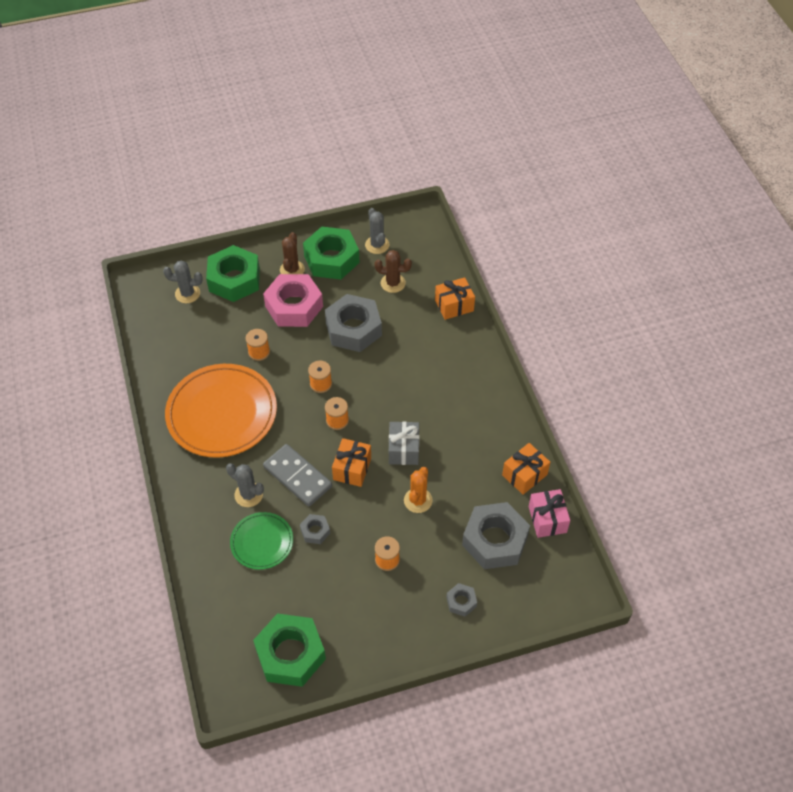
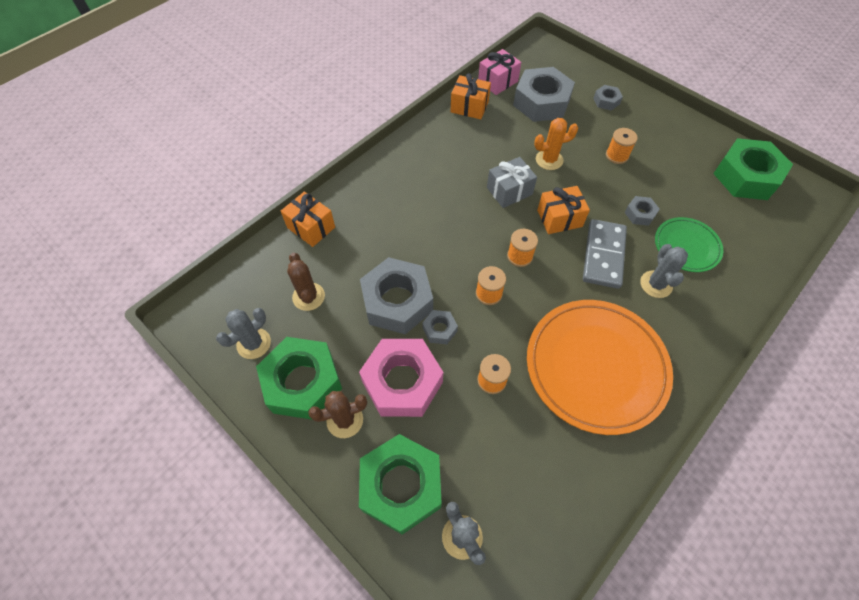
camera: 120 degrees left, 5 degrees up
(315, 342) = (439, 329): none -> grey nut

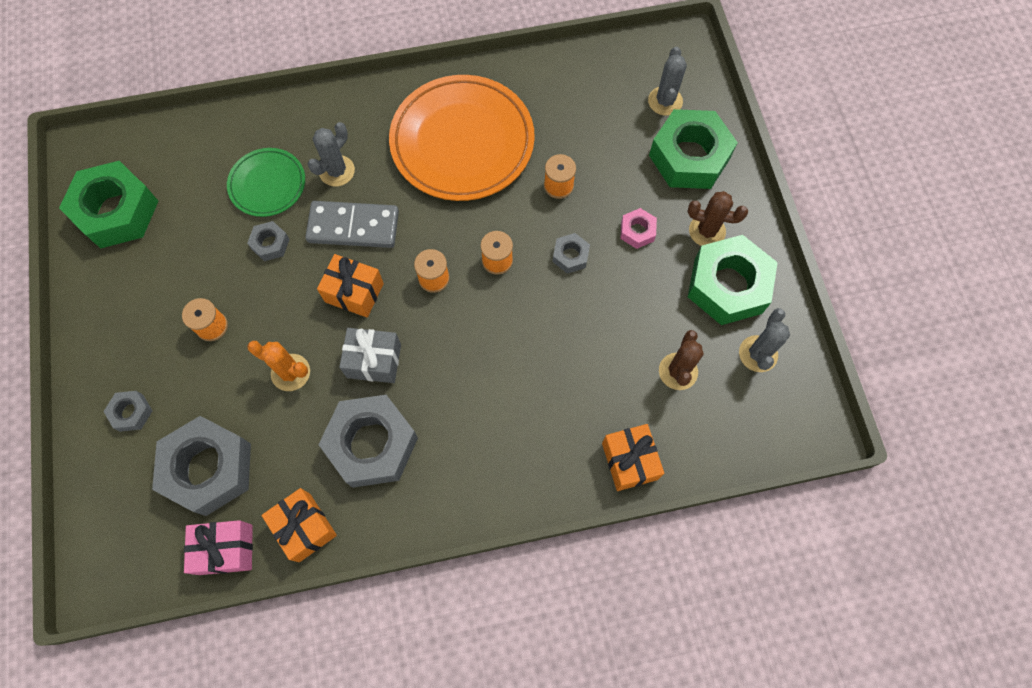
camera: 145 degrees left, 10 degrees up
(254, 343) = (758, 354): grey cactus -> grey cactus turned 60 degrees counterclockwise
(397, 301) = (591, 309): grey nut -> grey nut (372, 444)
(402, 382) = (637, 231): pink nut -> pink nut, size x0.46
(603, 255) = (353, 227): grey domino -> grey domino turned 45 degrees clockwise

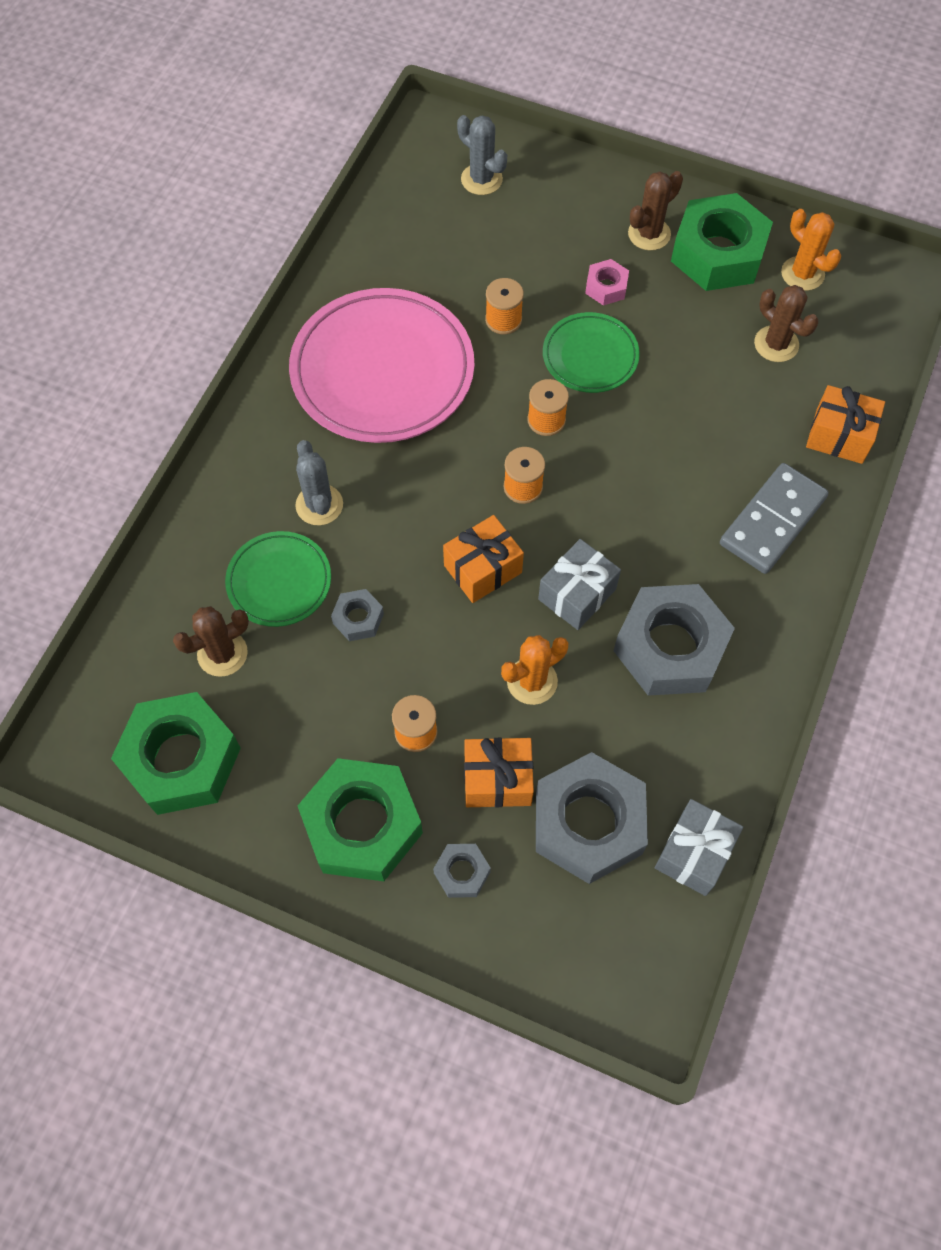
camera: 55 degrees left, 5 degrees down
(199, 187) = (222, 653): none -> brown cactus
(226, 549) = (694, 853): pink gift -> grey gift
(304, 527) = (719, 761): orange gift -> orange gift (497, 780)
(353, 227) = (402, 527): grey domino -> grey domino (772, 521)
(462, 142) = (382, 371): orange plate -> pink plate
(570, 256) = (590, 356): grey nut -> green plate
(689, 157) = (559, 199): green nut -> green nut (362, 825)
(758, 354) = (802, 274): grey cactus -> orange cactus

